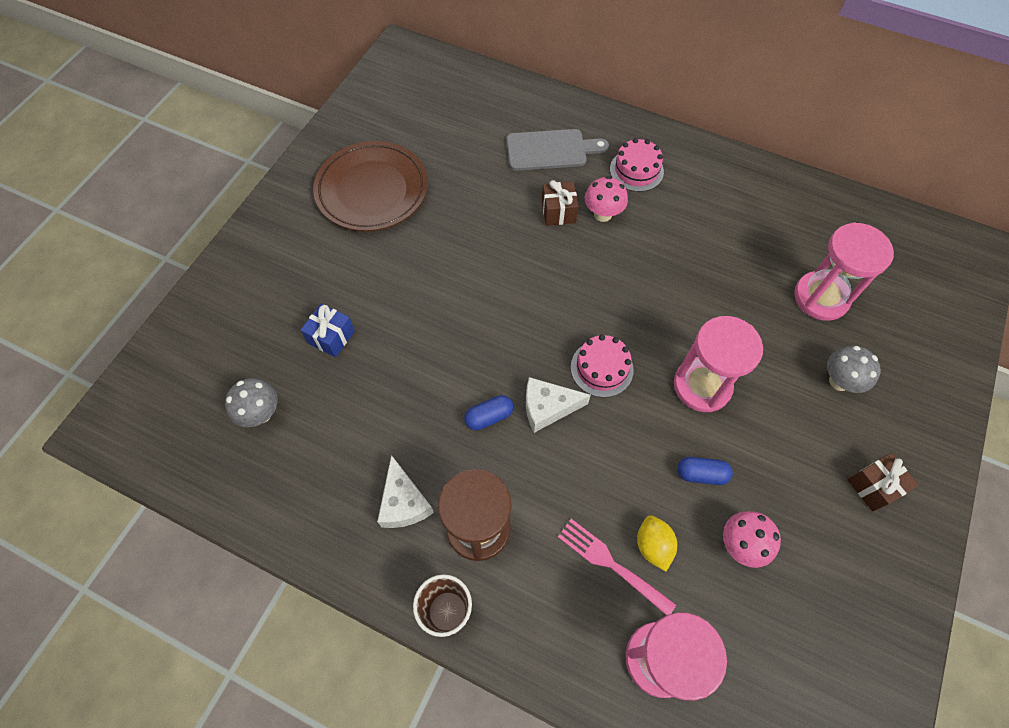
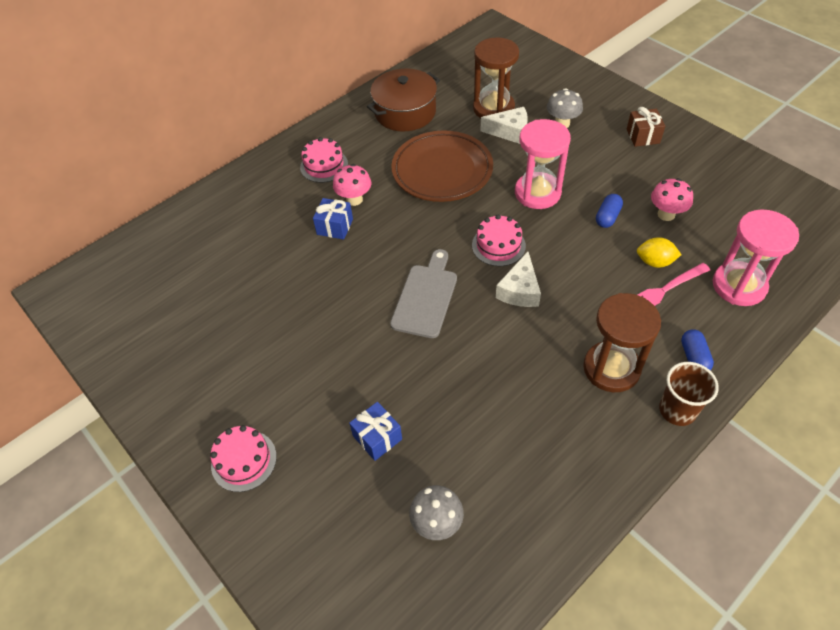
camera: 65 degrees left, 10 degrees down
(282, 247) = (244, 460): none -> pink cake
(372, 190) = (222, 360): brown plate -> brown plate (442, 170)
(404, 502) = (572, 418): white cheese -> white cheese (509, 132)
(489, 417) = (513, 333): blue capsule -> blue capsule (694, 357)
(551, 150) = (266, 212): grey cutting board -> grey cutting board (426, 297)
(558, 212) = (335, 227): brown gift -> blue gift
(759, 211) = (405, 112): none -> brown pot
(821, 297) = (493, 108): pink hourglass -> brown hourglass

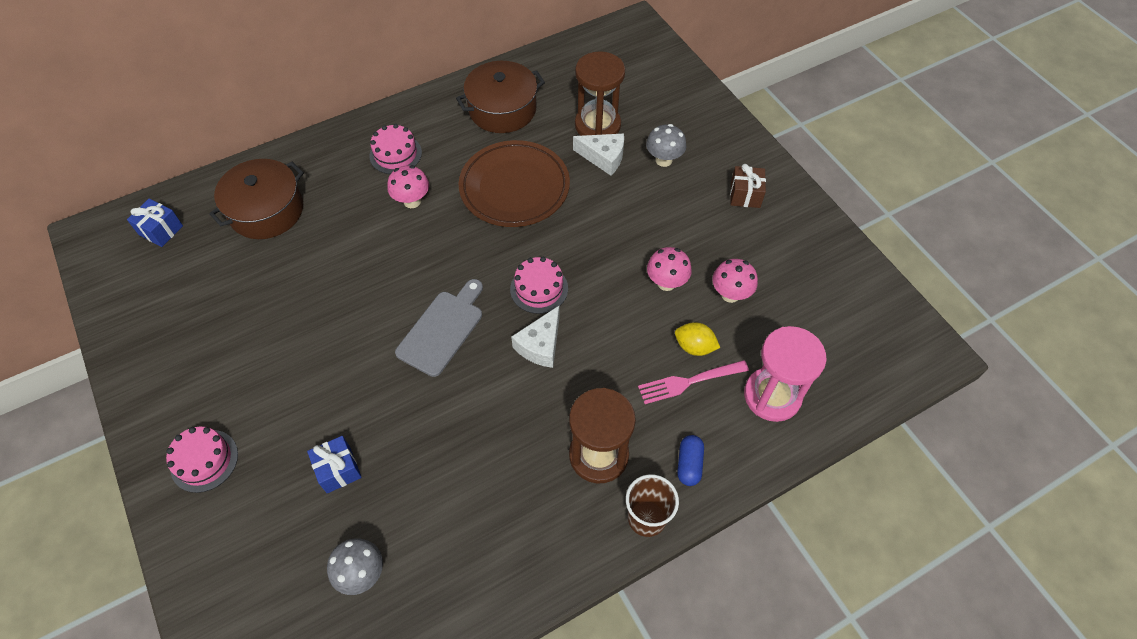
camera: 10 degrees right, 5 degrees up
(222, 235) = (266, 211): none -> brown pot
(335, 227) = (381, 228): blue gift -> blue gift (161, 230)
(537, 193) = (604, 237): pink hourglass -> none
(607, 217) = (666, 283): blue capsule -> pink mushroom

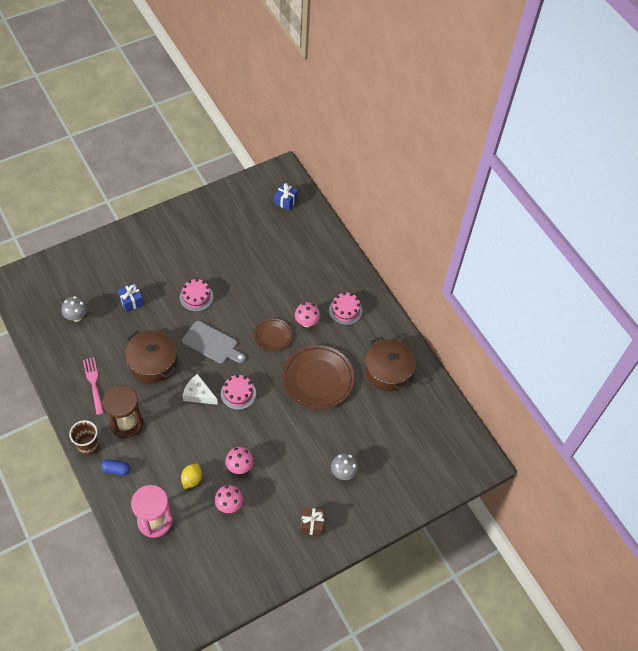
camera: 85 degrees right, 0 degrees up
(204, 460) = (142, 244): pink cake -> pink cake (196, 297)
(266, 211) = (299, 248): brown pot -> brown pot (153, 362)
(434, 244) = (273, 336): none -> brown plate
(597, 125) = (375, 431): brown hourglass -> none
(603, 157) = (345, 433): white cheese -> none
(689, 381) = (168, 474): pink fork -> pink fork (94, 384)

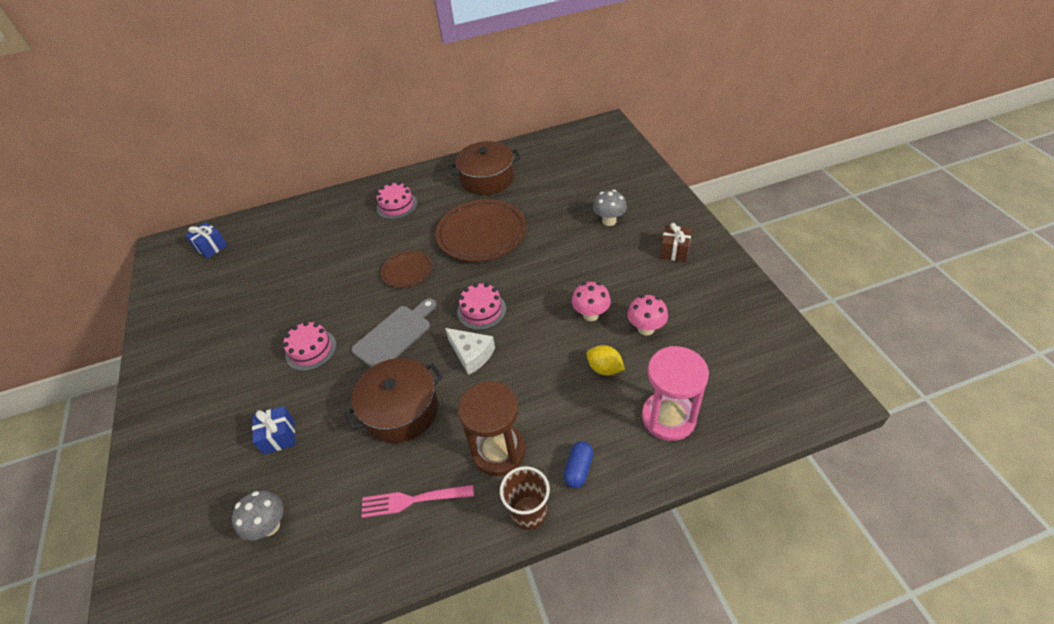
camera: 70 degrees left, 10 degrees down
(198, 394) = (471, 354): white cheese -> white cheese turned 90 degrees counterclockwise
(306, 322) = (399, 239): pink mushroom -> none

